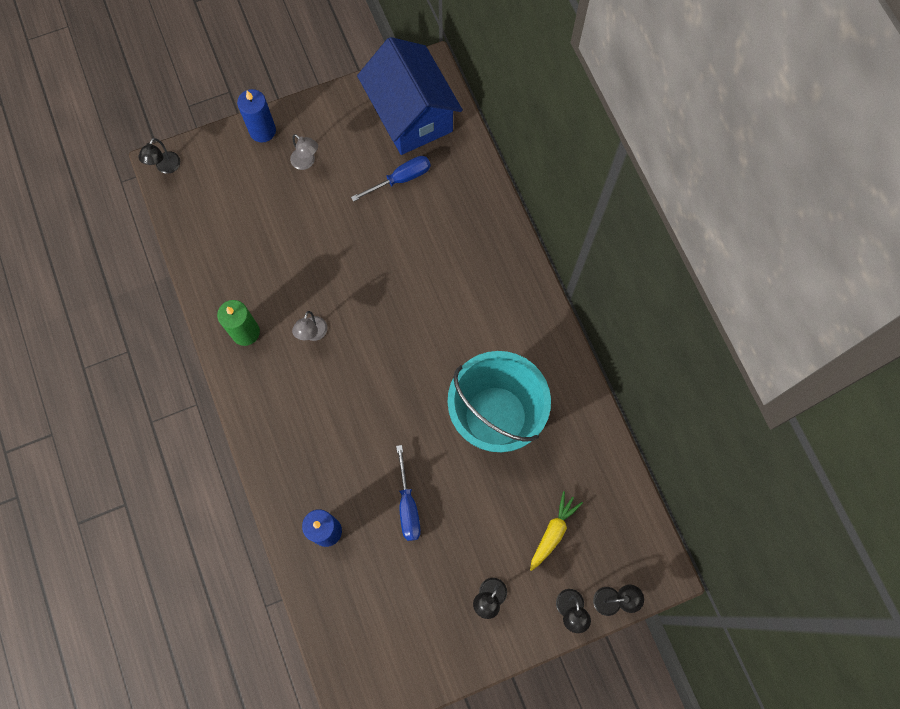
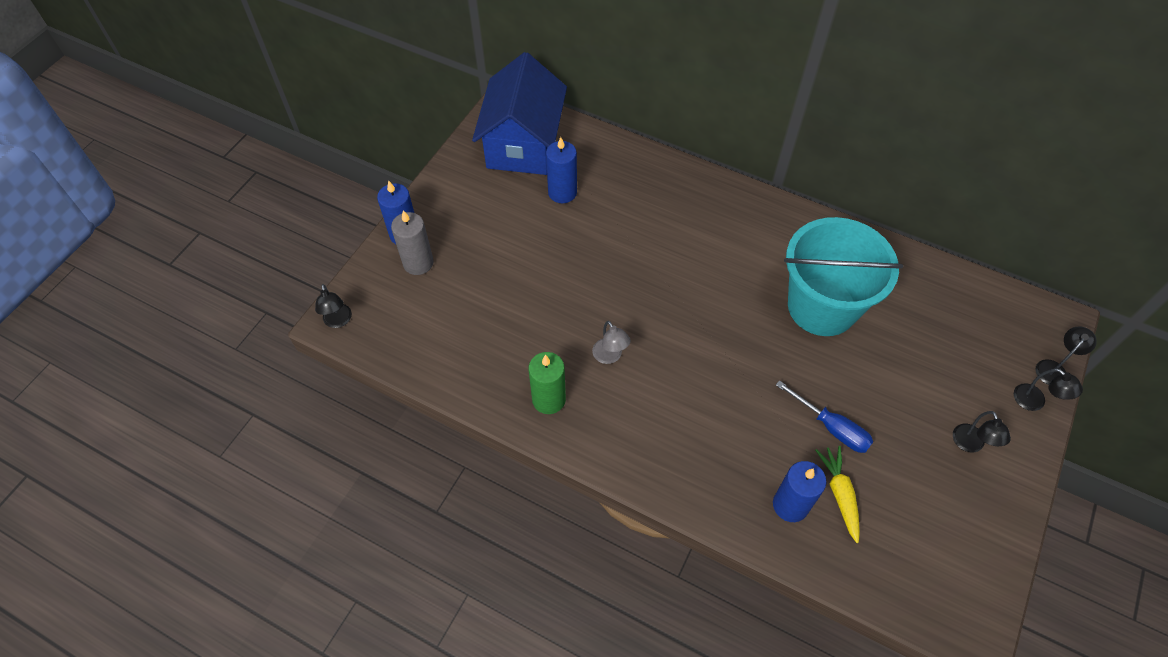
camera: 40 degrees left, 15 degrees down
(252, 161) = (418, 263): none -> grey candle
(306, 162) = (468, 232): grey lamp -> none
(400, 179) = (562, 192): blue screwdriver -> blue candle
(411, 115) = (523, 144): blue house -> blue house turned 75 degrees clockwise
(553, 532) = (957, 355): yellow carrot -> yellow carrot (840, 494)

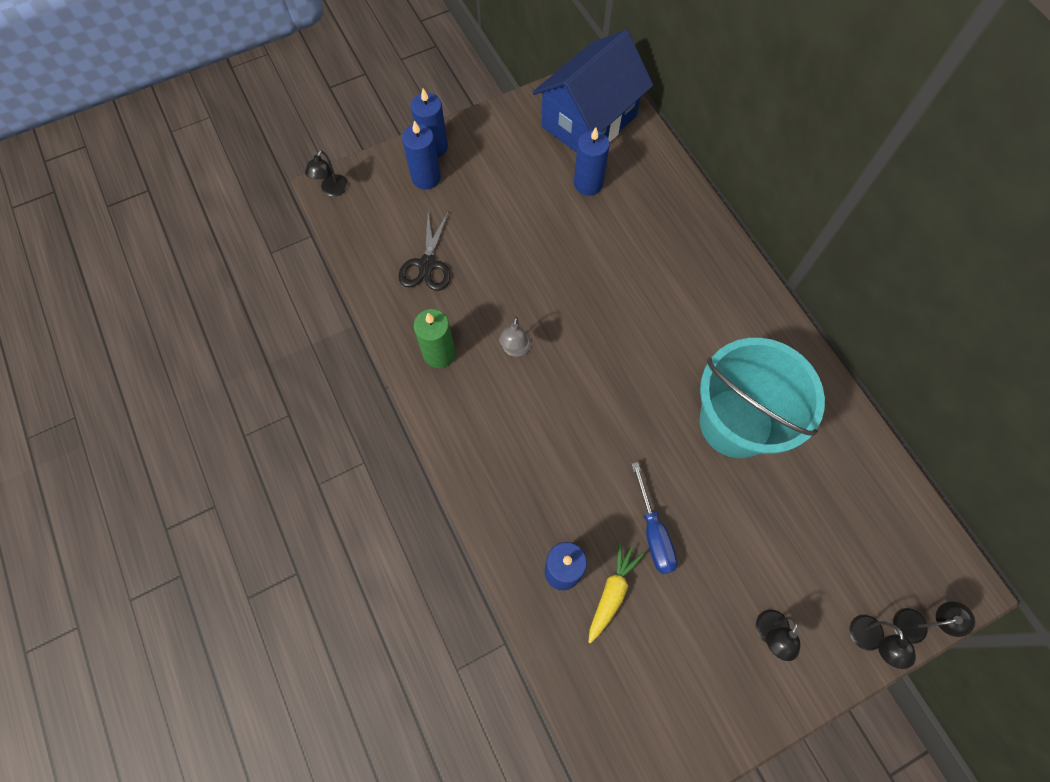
camera: 35 degrees right, 10 degrees up
(418, 263) = (426, 178): grey candle -> blue candle
(478, 333) = (427, 264): none -> black scissors

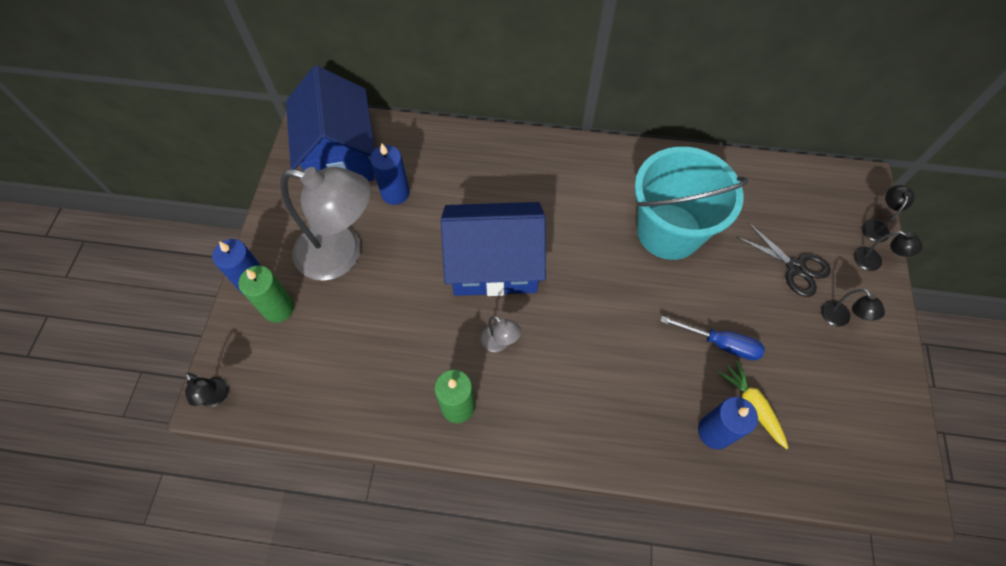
camera: 55 degrees left, 5 degrees down
(426, 178) = (278, 308): blue candle -> green candle
(427, 264) = (365, 362): black scissors -> black scissors (795, 267)
(503, 186) = (342, 254): none -> grey lamp
(583, 300) = (494, 264): none -> blue house

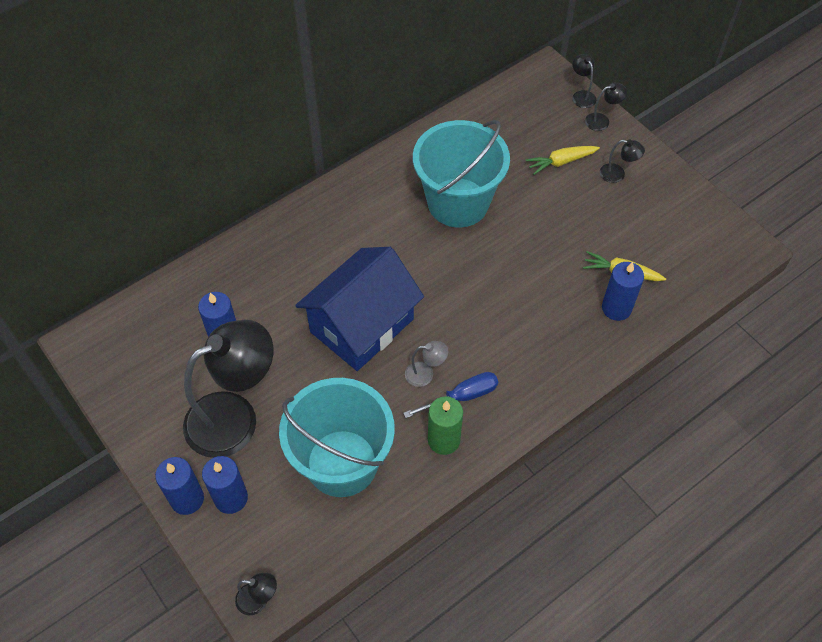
camera: 45 degrees left, 5 degrees down
(278, 308) = (231, 498): green candle -> blue candle
(340, 155) = (142, 347): blue house -> none
(342, 254) = (235, 417): grey lamp -> black lamp
(371, 353) = (342, 463): none -> turquoise bucket
(720, 343) = (565, 250): blue screwdriver -> blue screwdriver (462, 397)
(795, 267) = (561, 162): black scissors -> yellow carrot

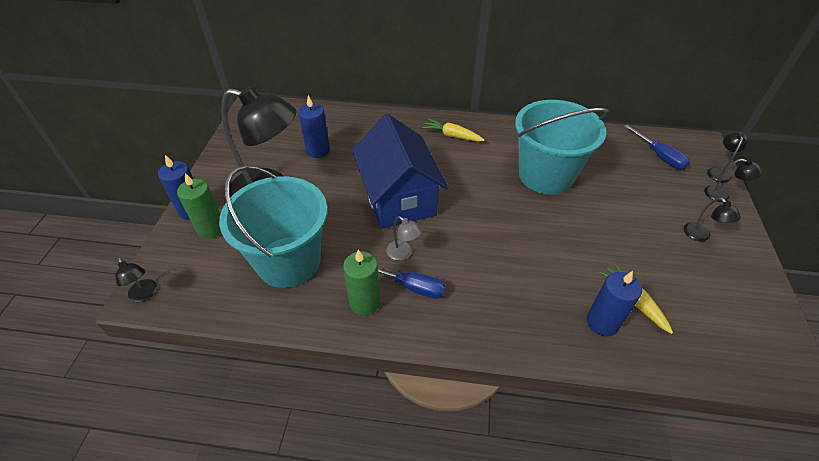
camera: 45 degrees right, 10 degrees down
(231, 498) = (211, 228): blue candle -> green candle
(361, 325) = (399, 197): blue house -> blue house turned 75 degrees clockwise
(526, 111) = (659, 156): none -> blue screwdriver
(561, 162) = (656, 200): yellow carrot -> yellow carrot (452, 135)

